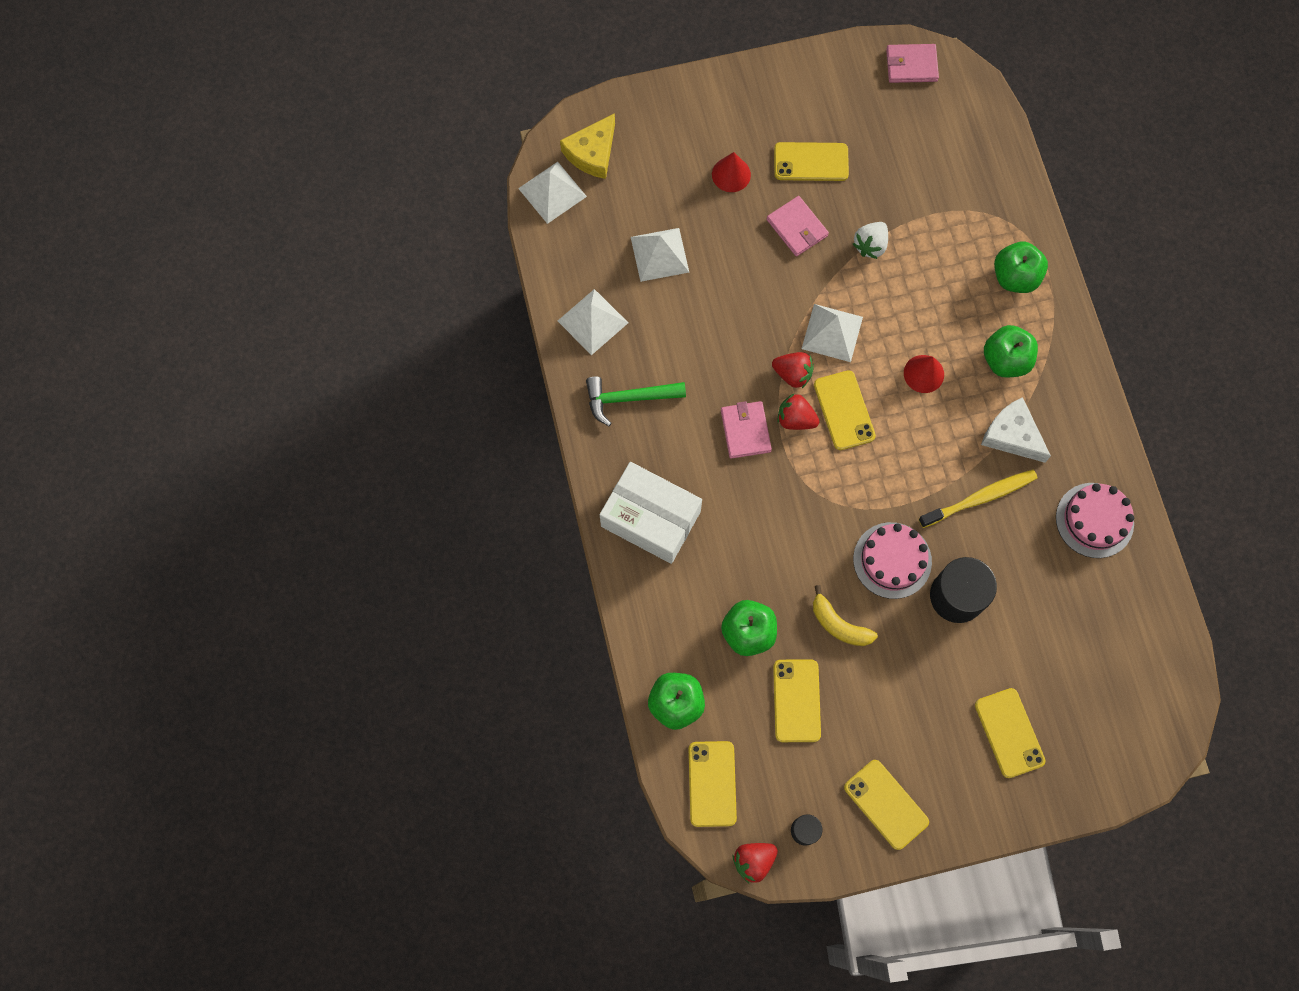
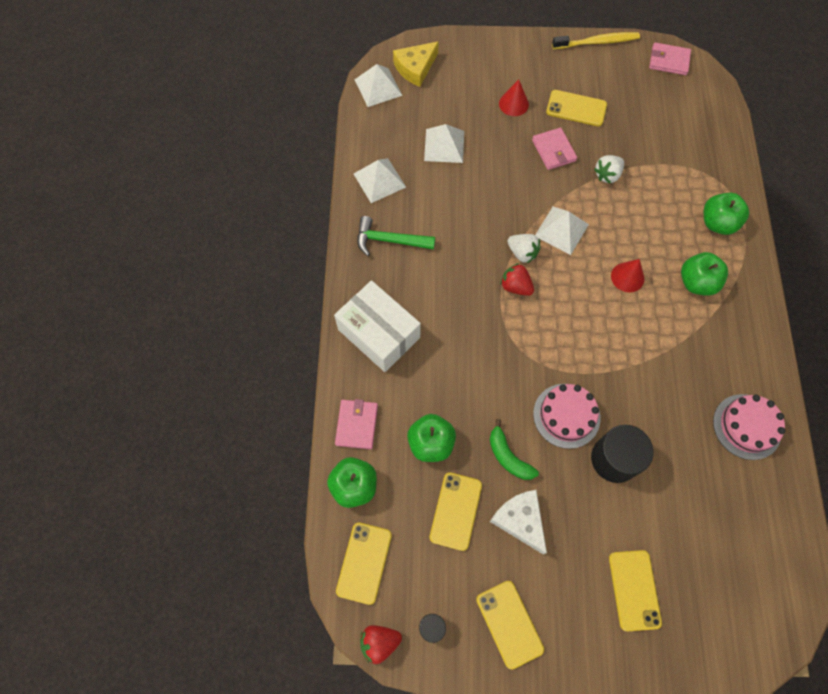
camera: 15 degrees right, 5 degrees down
(745, 431) = (473, 286): pink wallet -> pink wallet (357, 425)
(792, 374) = (522, 253): red strawberry -> white strawberry
(839, 624) = (508, 456): yellow banana -> green banana
(844, 410) = (556, 289): yellow phone -> none
(980, 498) = (652, 384): yellow toothbrush -> yellow toothbrush (597, 42)
(1012, 435) = (690, 341): white cheese -> white cheese (520, 520)

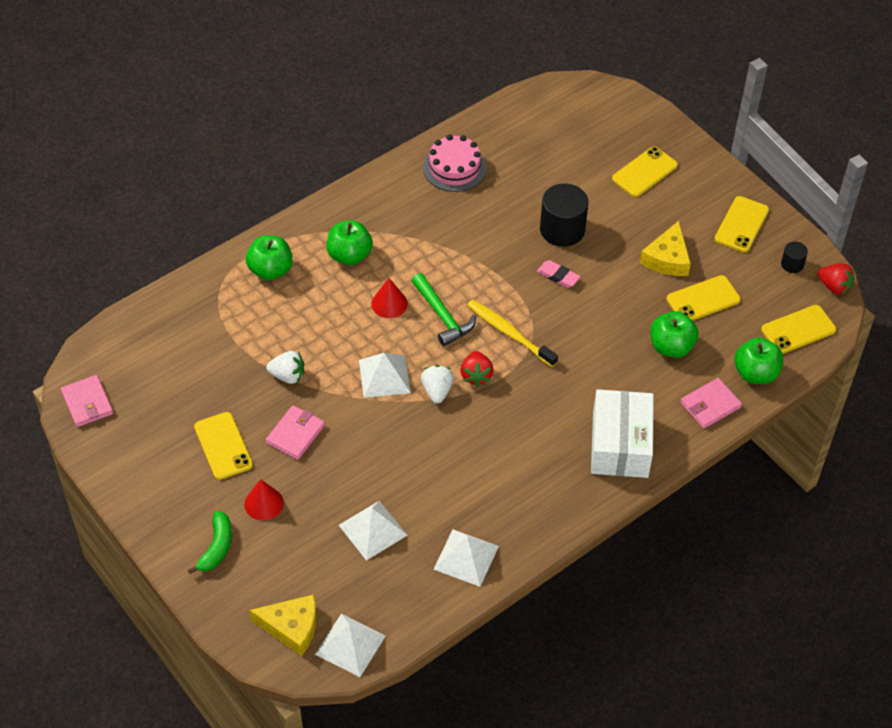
camera: 130 degrees left, 15 degrees down
(390, 240) = (523, 501): green hammer -> green hammer (442, 316)
(508, 456) = (629, 293): green banana -> green banana (216, 547)
(520, 520) = (667, 258): white cheese -> yellow cheese
(566, 415) = (558, 276): pink cake -> pink eraser
(597, 42) = (109, 479): yellow toothbrush -> yellow toothbrush (509, 333)

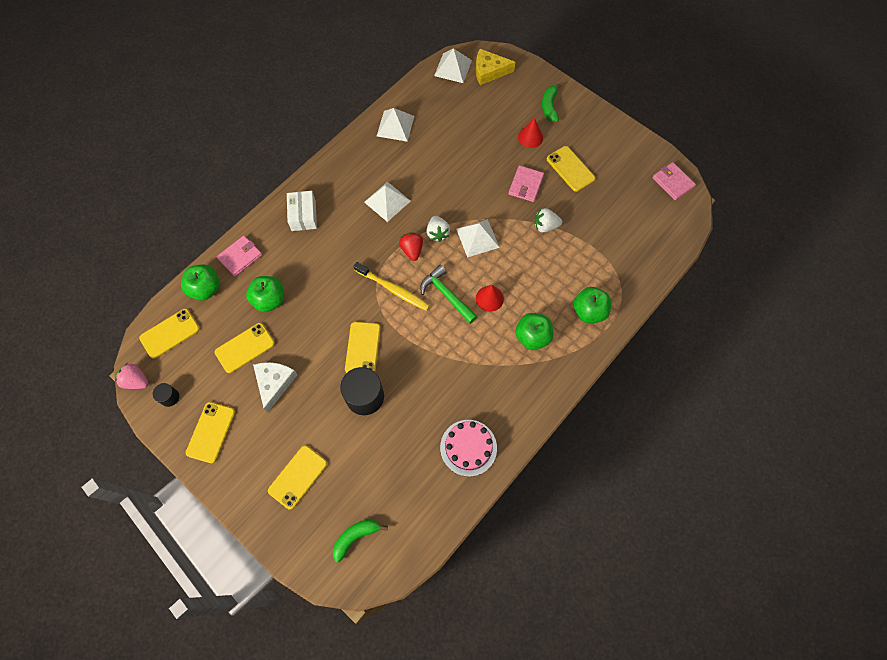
camera: 170 degrees right, 15 degrees up
(372, 530) = (457, 132): white pyramid -> white pyramid (387, 201)
(558, 276) = (363, 348): pink eraser -> yellow phone
(587, 118) = (356, 537): none -> green banana
(620, 445) = (303, 215): white box -> white box, size x0.64
(667, 258) = (274, 383): yellow cheese -> white cheese
(834, 286) = (136, 381): red strawberry -> pink strawberry

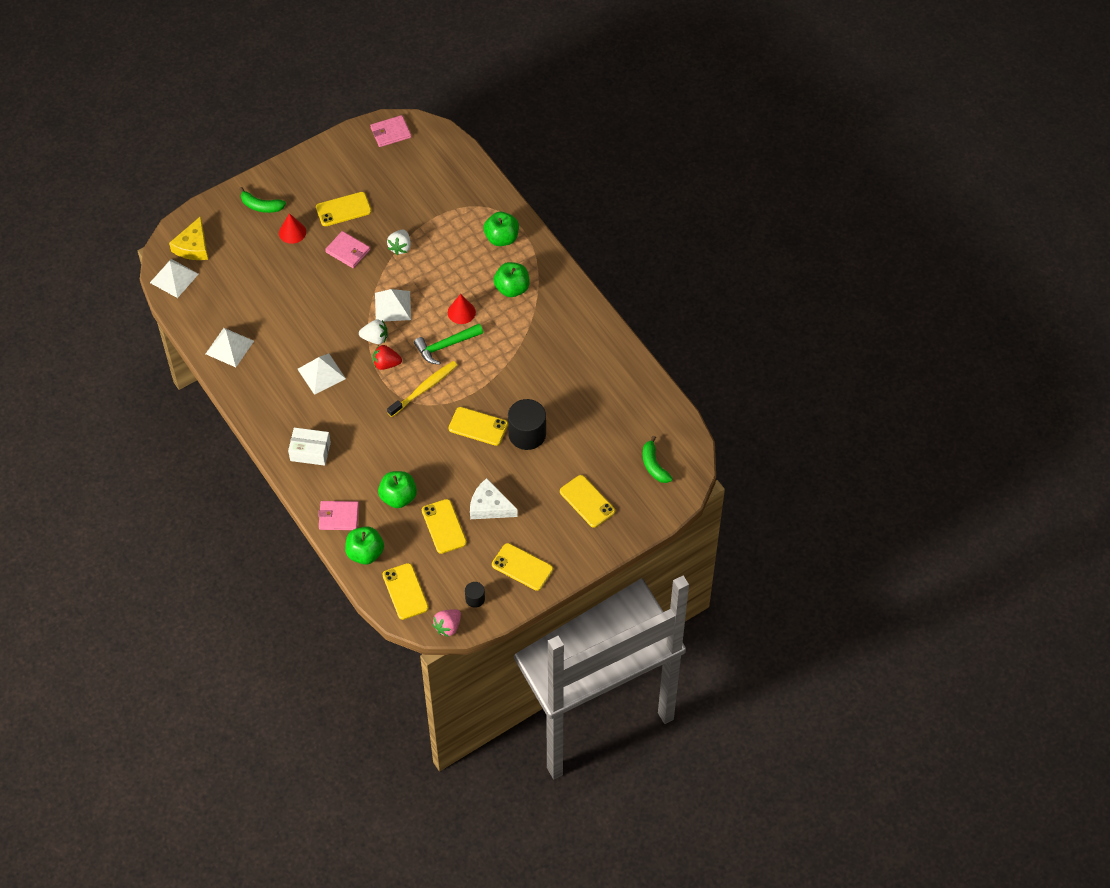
camera: 75 degrees left, 10 degrees down
(240, 257) = (339, 517): pink wallet -> pink wallet turned 60 degrees counterclockwise
(468, 447) = (600, 363): pink cake -> none

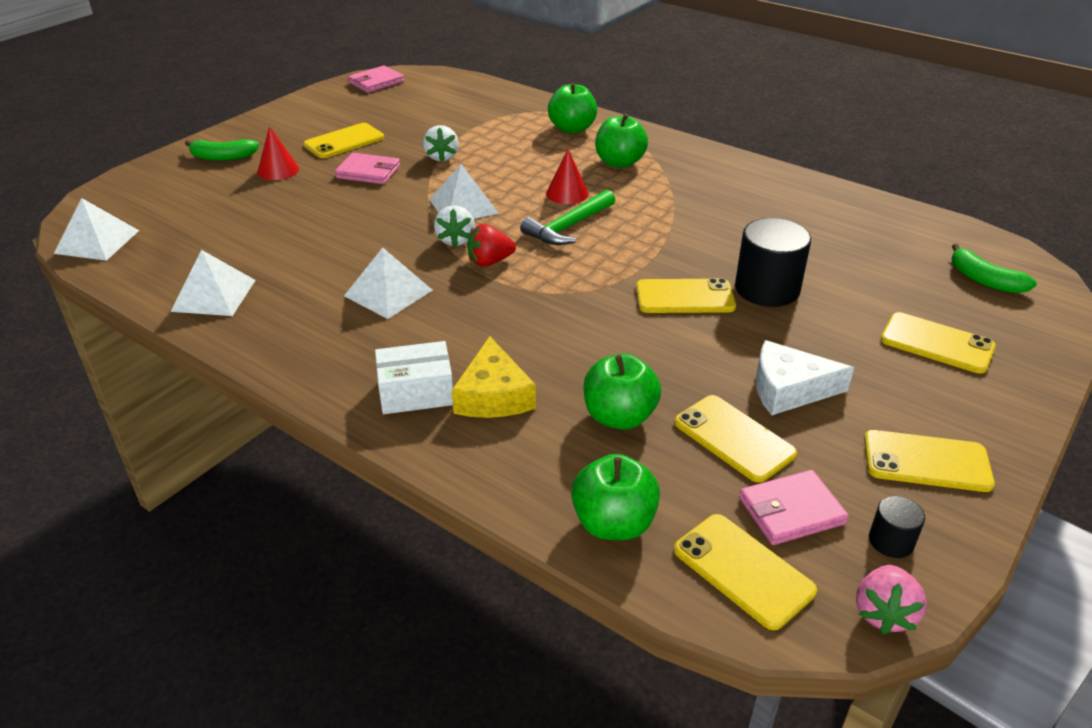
camera: 20 degrees left, 20 degrees down
(193, 246) = (124, 207): yellow cheese -> yellow cheese (493, 395)
(339, 517) = (523, 476): pink wallet -> pink wallet (791, 511)
(375, 338) = (456, 240): white strawberry -> white strawberry turned 105 degrees clockwise
(424, 389) = (568, 275): yellow toothbrush -> none

